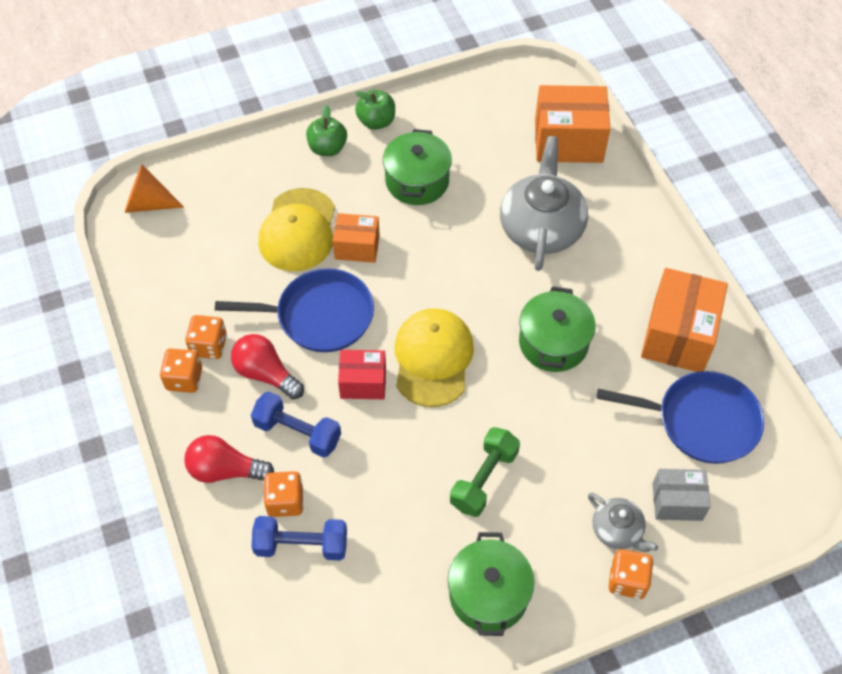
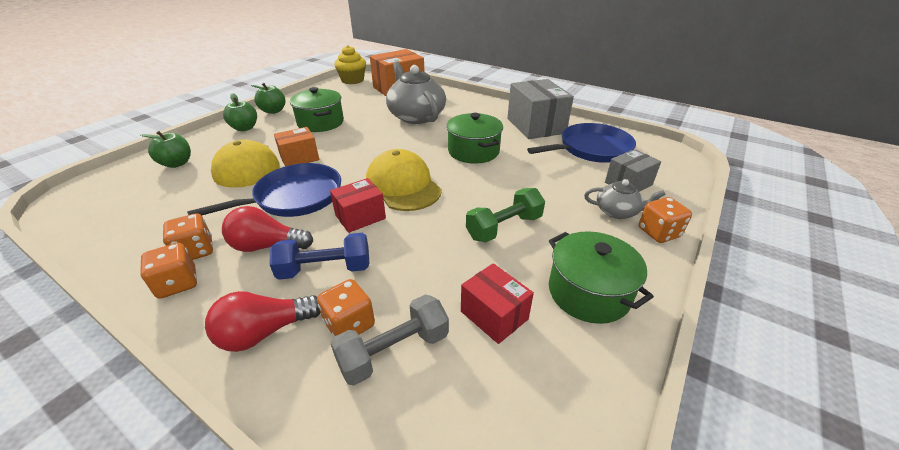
camera: 35 degrees left, 20 degrees down
(148, 203) = (90, 193): orange cone -> none
(235, 189) = (177, 163): none -> green apple
(301, 545) = (394, 351): blue dumbbell -> grey dumbbell
(394, 564) = (494, 315): none -> red box
(484, 479) = (504, 227): green dumbbell -> green dumbbell turned 60 degrees clockwise
(519, 83) = (352, 80): none -> yellow cupcake
(678, 335) = (535, 126): orange box -> grey box

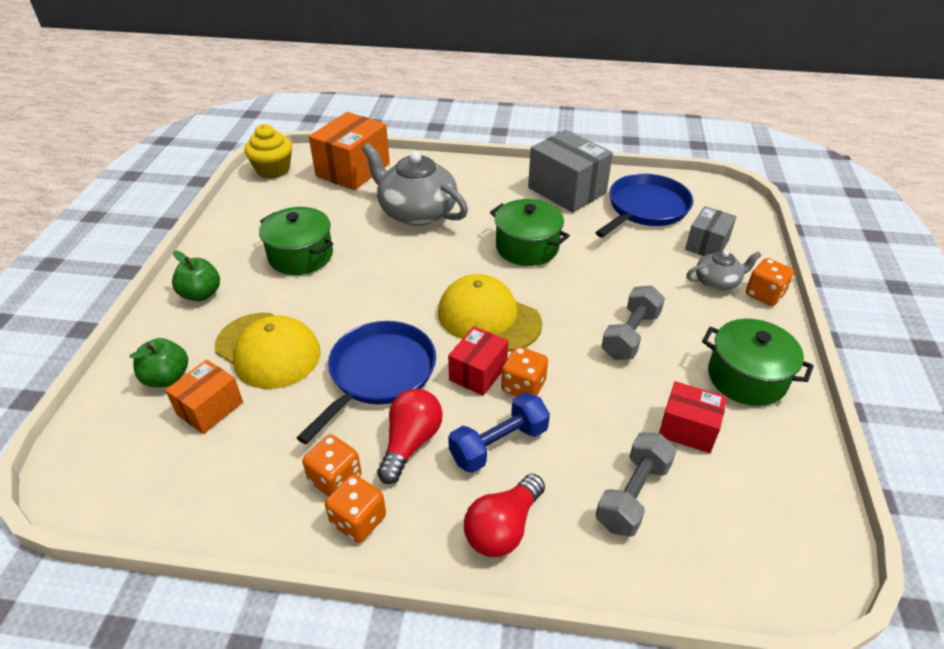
camera: 25 degrees left, 5 degrees up
(267, 246) = (410, 443): red light bulb -> red light bulb turned 135 degrees clockwise
(273, 111) = (211, 254): green apple -> none
(299, 158) = (329, 318): orange box -> orange box (210, 408)
(349, 324) = (573, 488): orange dice -> orange dice (523, 386)
(504, 227) = (630, 335): green dumbbell -> grey dumbbell

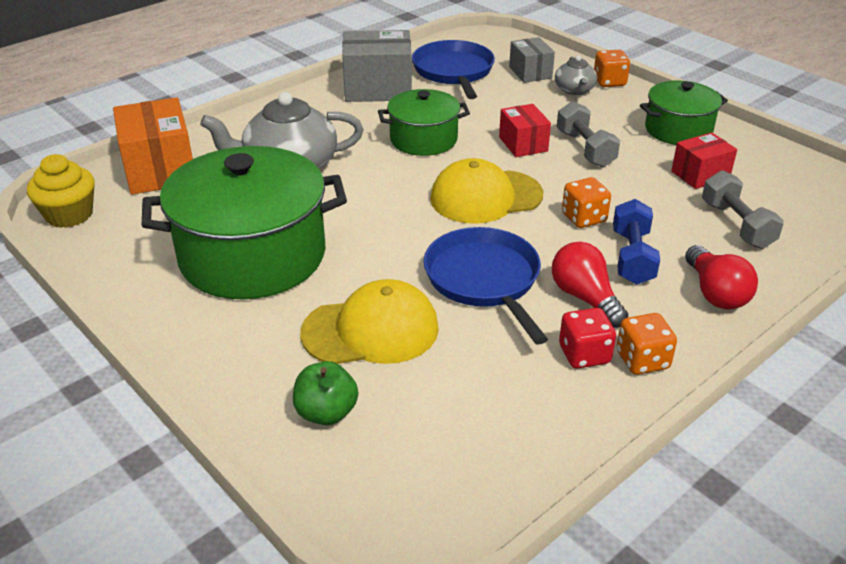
camera: 50 degrees left, 5 degrees down
(201, 294) = (219, 342): green apple -> none
(210, 408) = (409, 398): orange box -> none
(301, 256) = (253, 256): green pot -> green pot, size x1.80
(335, 479) = (584, 354): orange dice -> red dice
(478, 372) = (544, 231): red box -> red box (523, 144)
(717, 282) = (574, 90): grey teapot -> grey teapot turned 150 degrees clockwise

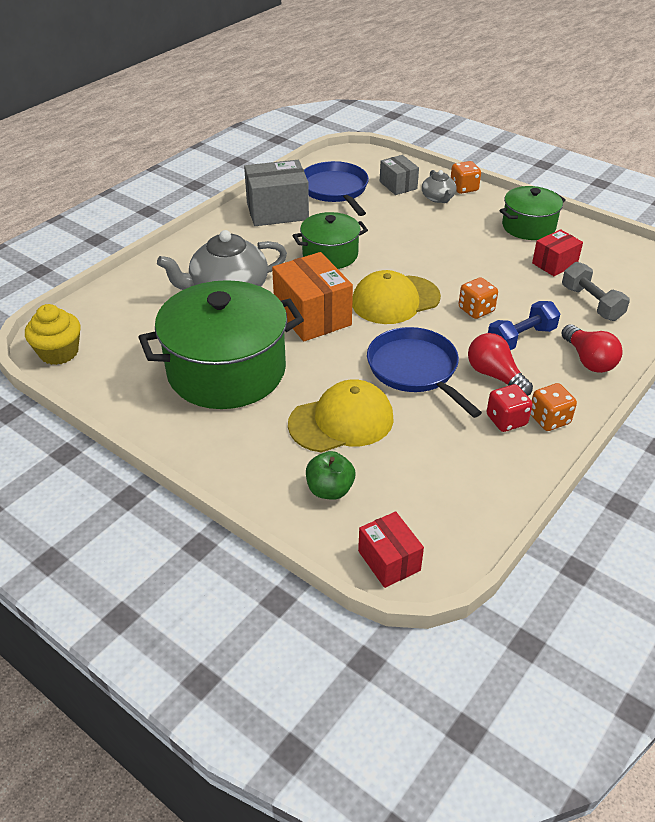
camera: 10 degrees left, 5 degrees up
(160, 170) = (120, 304): orange box -> orange box (312, 316)
(523, 144) = (411, 251): red box -> red box (389, 561)
(585, 149) = (461, 250): grey dumbbell -> none
(632, 257) = (521, 338): blue dumbbell -> blue dumbbell turned 60 degrees clockwise

